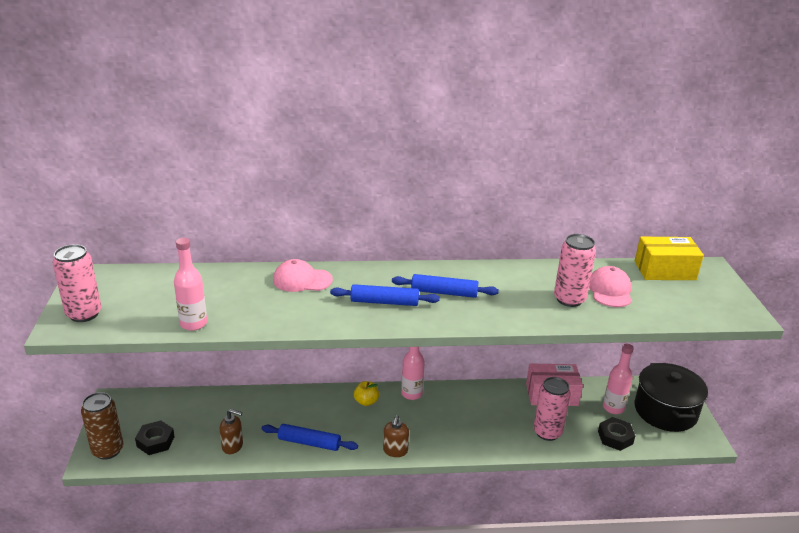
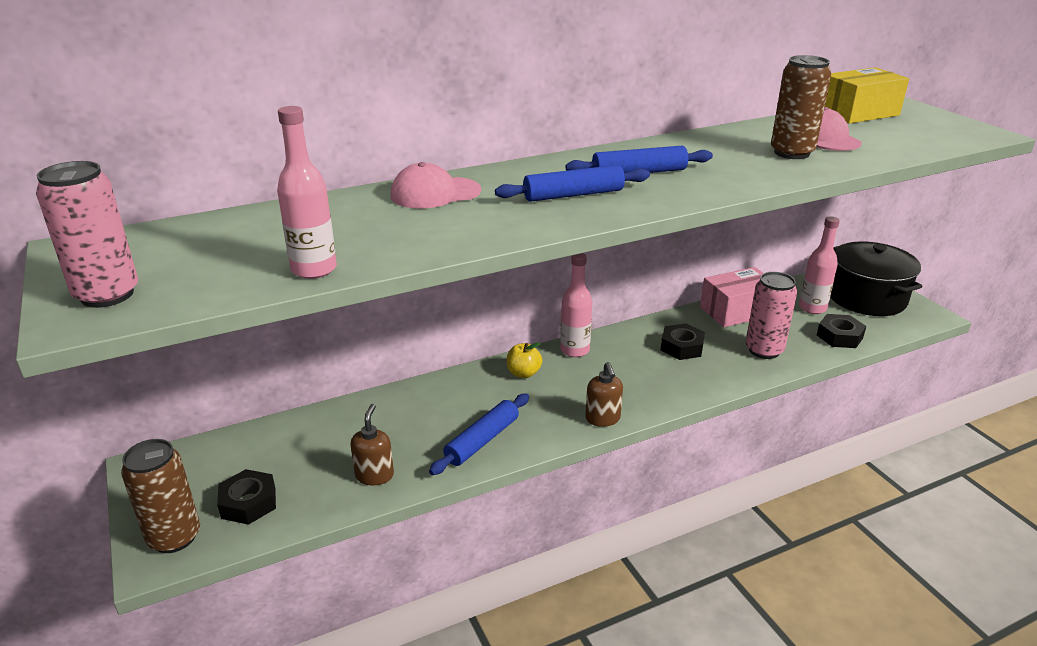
camera: 20 degrees left, 0 degrees up
(233, 446) = (374, 475): brown soap dispenser -> brown soap dispenser turned 75 degrees counterclockwise
(309, 443) = (482, 441): blue rolling pin -> blue rolling pin turned 45 degrees counterclockwise
(488, 412) = (681, 347): none -> black nut
(569, 299) = (791, 153): pink can -> brown can

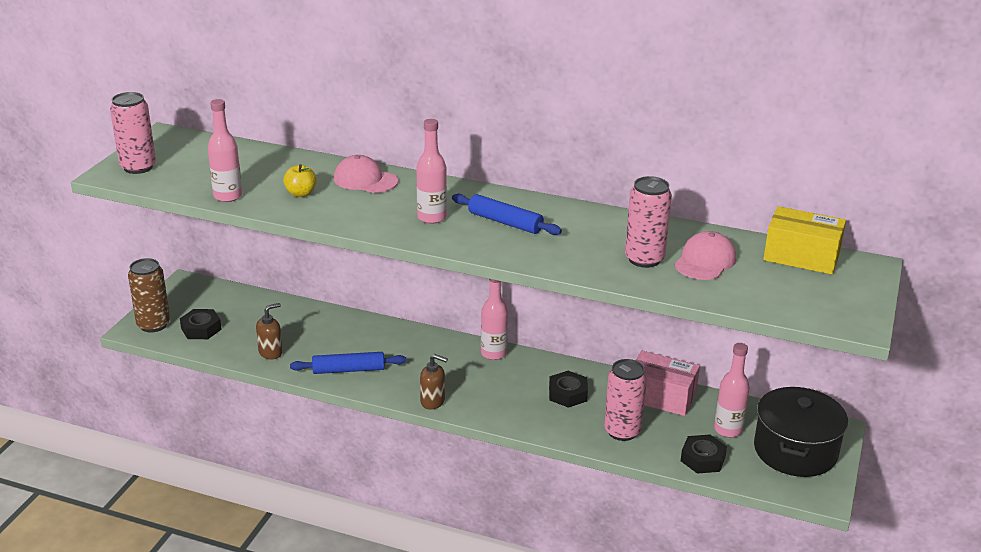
camera: 45 degrees right, 0 degrees up
(523, 373) = (437, 348): yellow apple -> yellow apple (301, 193)
(573, 195) = (432, 217): blue rolling pin -> pink bottle
(603, 419) = (433, 401): brown soap dispenser -> brown soap dispenser turned 105 degrees counterclockwise
(791, 153) = (644, 259): brown can -> pink can

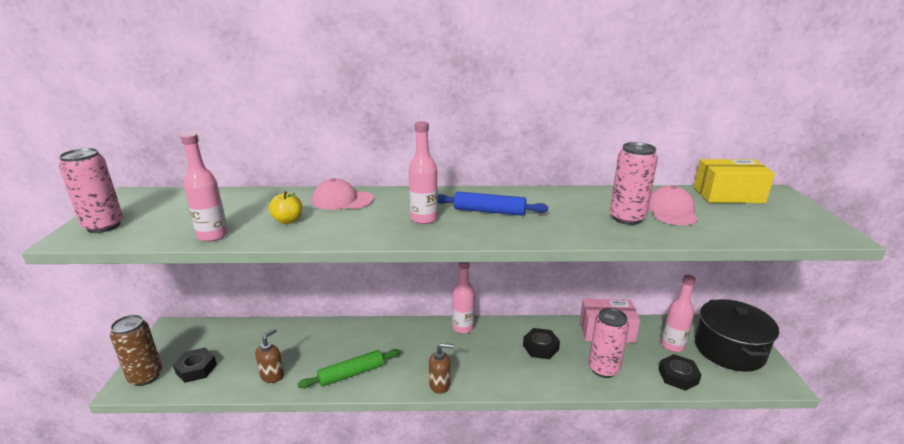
camera: 20 degrees left, 5 degrees down
(348, 370) = (351, 374): blue rolling pin -> green rolling pin

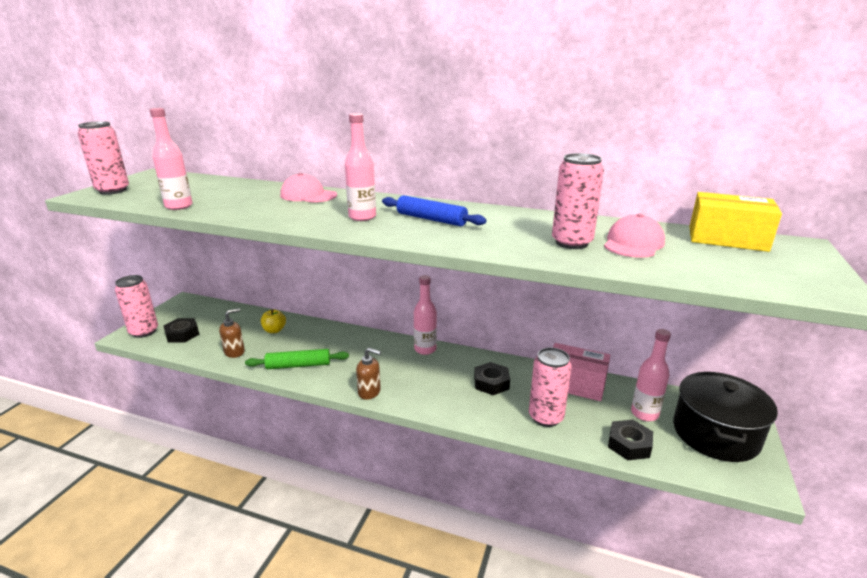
camera: 20 degrees right, 0 degrees up
(145, 376) = (144, 332): brown can -> pink can
(288, 220) = (247, 204): yellow apple -> yellow apple (274, 330)

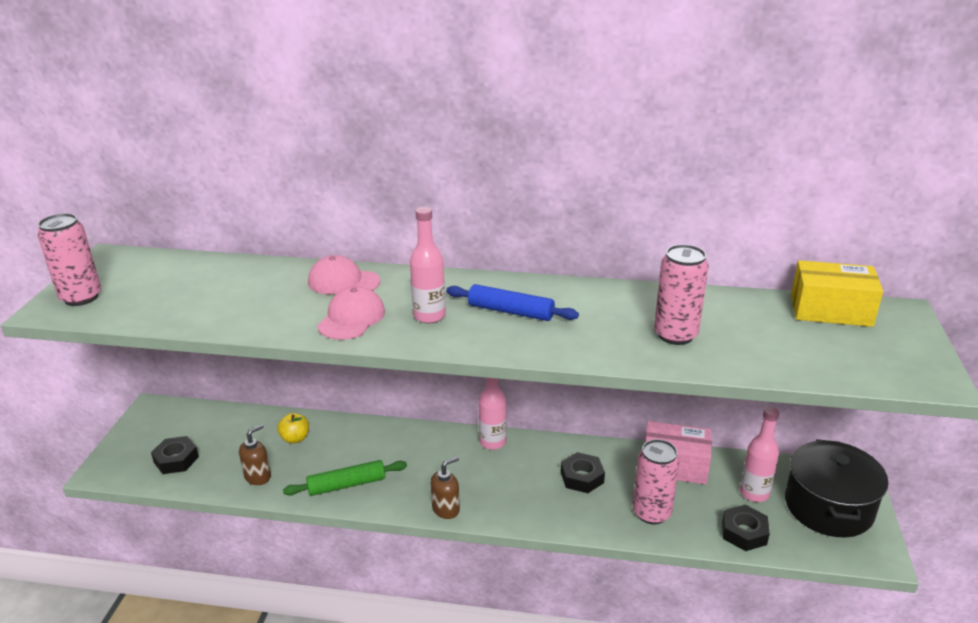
camera: 10 degrees left, 5 degrees up
(144, 332) = (122, 462): pink can -> none
(179, 206) = (192, 319): pink bottle -> none
(369, 392) = (446, 509): brown soap dispenser -> brown soap dispenser turned 45 degrees counterclockwise
(633, 243) = (738, 329): pink cap -> pink cap (351, 318)

